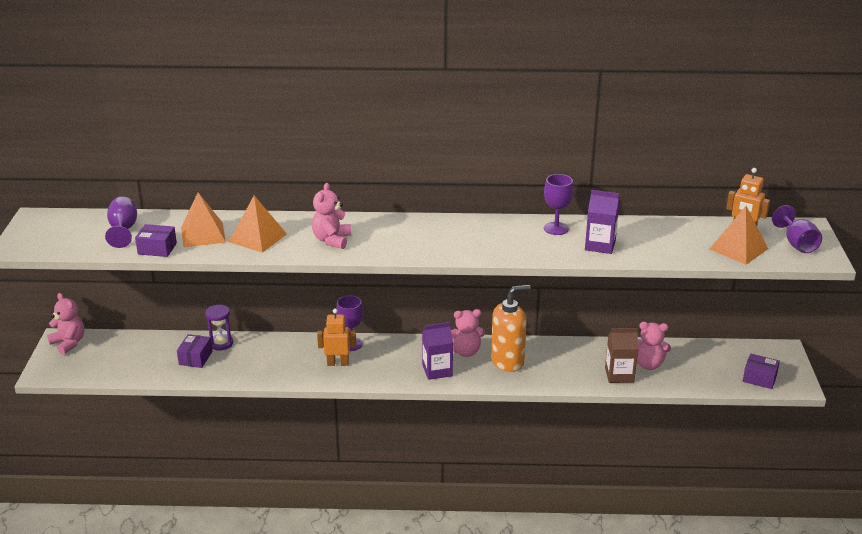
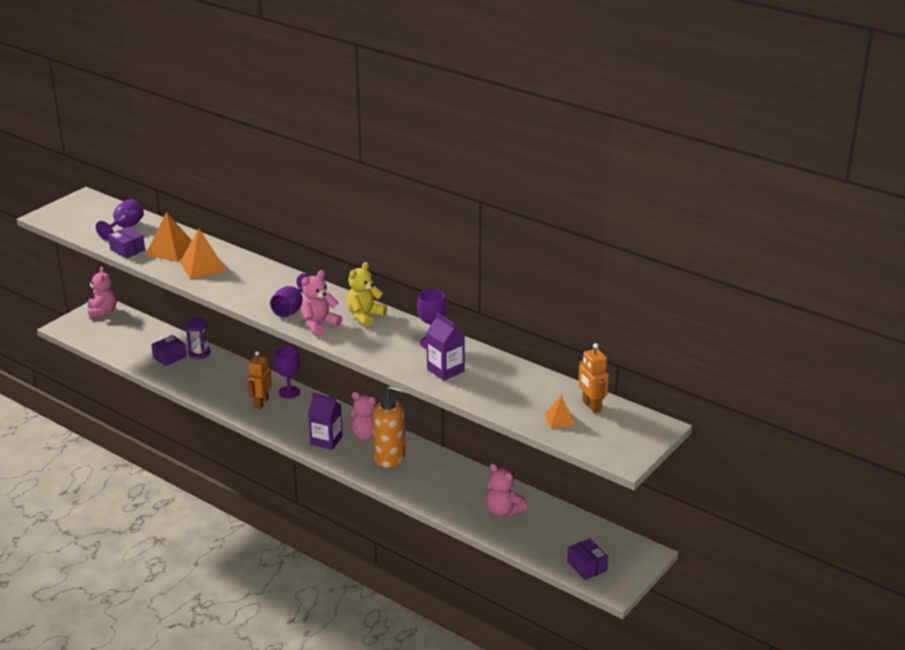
camera: 35 degrees right, 0 degrees up
(332, 240) = (250, 287): pink teddy bear -> pink teddy bear (319, 324)
(338, 363) = (261, 403): orange robot -> orange robot turned 105 degrees counterclockwise
(469, 228) = (365, 316): none -> yellow teddy bear
(619, 375) = (466, 508): brown carton -> none
(738, 248) = (560, 419): orange pyramid -> orange pyramid, size x0.58
(797, 244) = (621, 436): purple goblet -> purple goblet (291, 309)

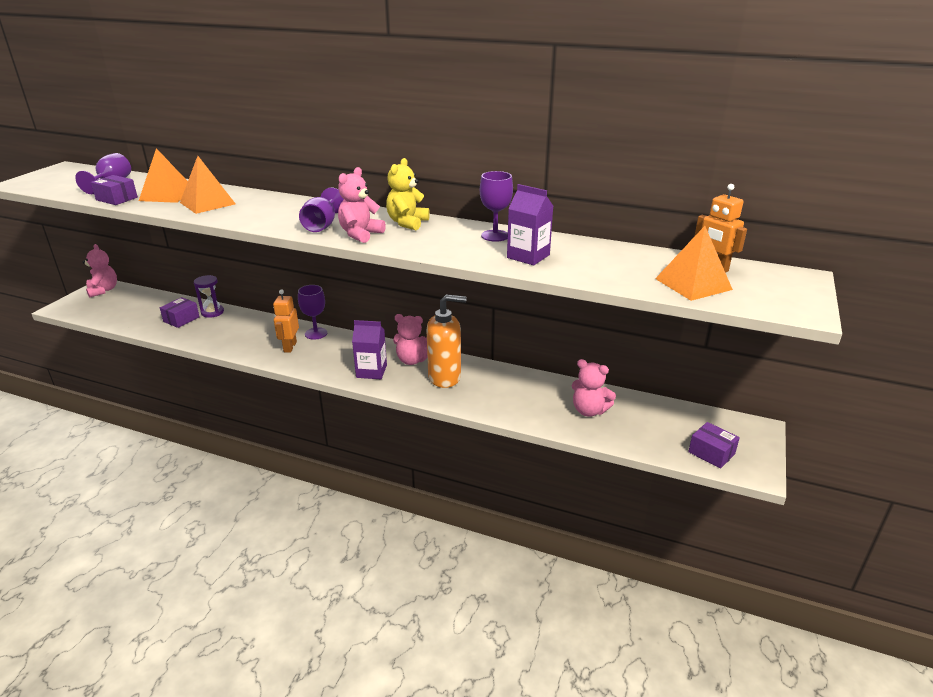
camera: 15 degrees left, 0 degrees up
(560, 419) = (693, 284): orange pyramid -> orange pyramid, size x1.74

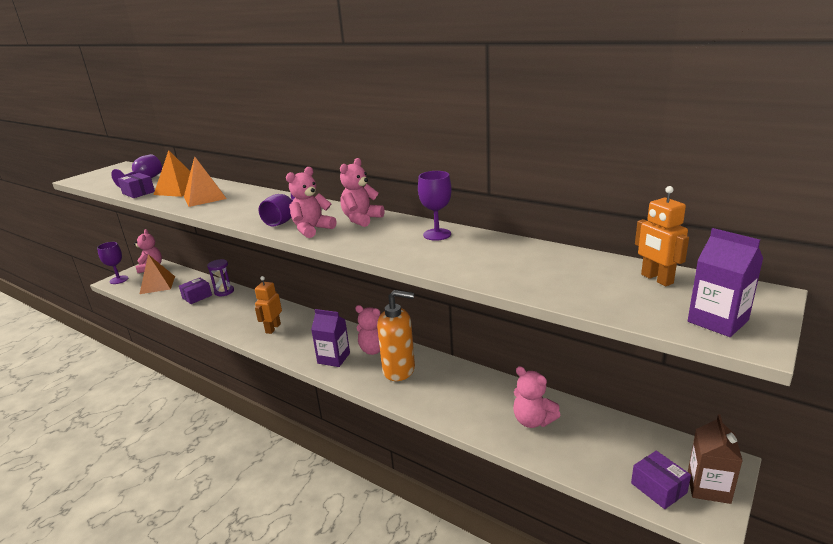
camera: 15 degrees right, 5 degrees down
(316, 333) = (300, 317): purple goblet -> purple goblet (119, 280)
(407, 223) = (361, 219): yellow teddy bear -> pink teddy bear
(528, 256) = (458, 257): purple carton -> purple carton (717, 321)
(693, 284) = (624, 297): orange pyramid -> orange pyramid (157, 285)
(750, 448) = (708, 487): none -> brown carton

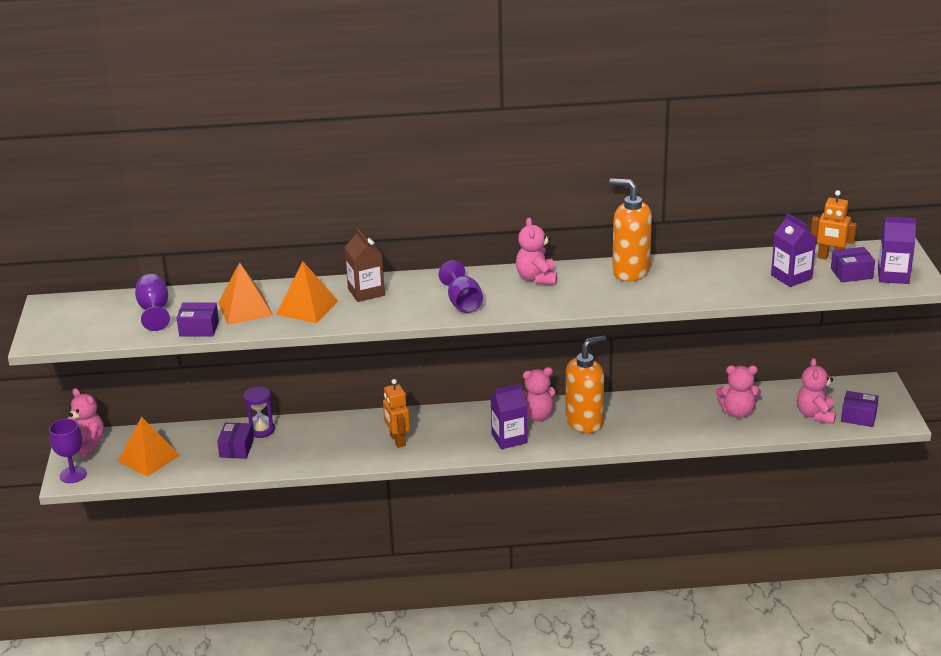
camera: 40 degrees left, 5 degrees up
(312, 229) = (511, 303): pink teddy bear -> pink teddy bear (815, 415)
(437, 234) = (630, 272): purple goblet -> orange soap dispenser
(582, 283) = (791, 277): none -> purple carton
(662, 301) = (851, 273): none -> purple box
(708, 487) = (884, 403): brown carton -> brown carton (366, 292)

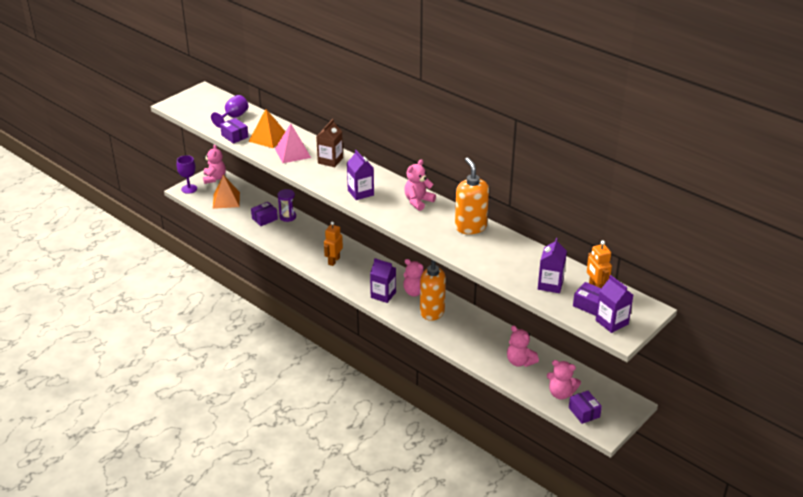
camera: 45 degrees right, 5 degrees up
(307, 307) = (293, 153): orange pyramid -> pink pyramid
(463, 303) = (360, 193): purple goblet -> purple carton
(815, 415) = (561, 393): pink teddy bear -> pink teddy bear turned 120 degrees counterclockwise

